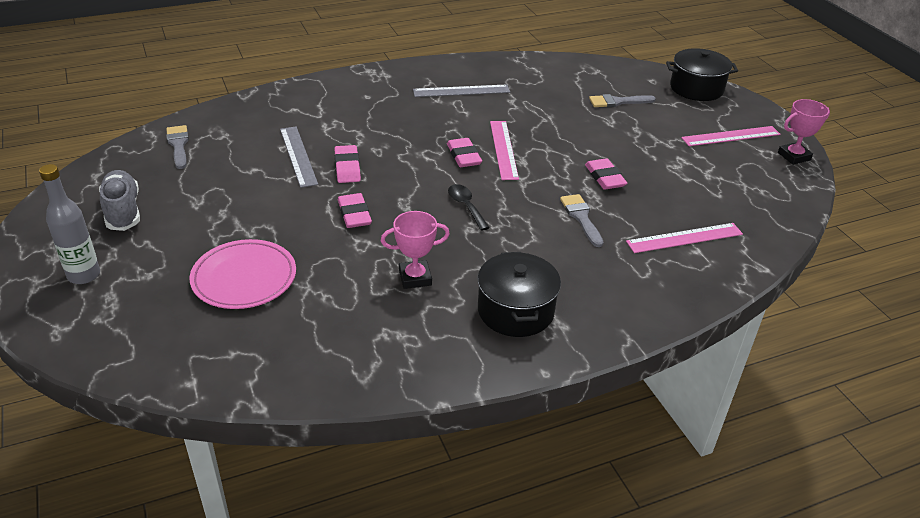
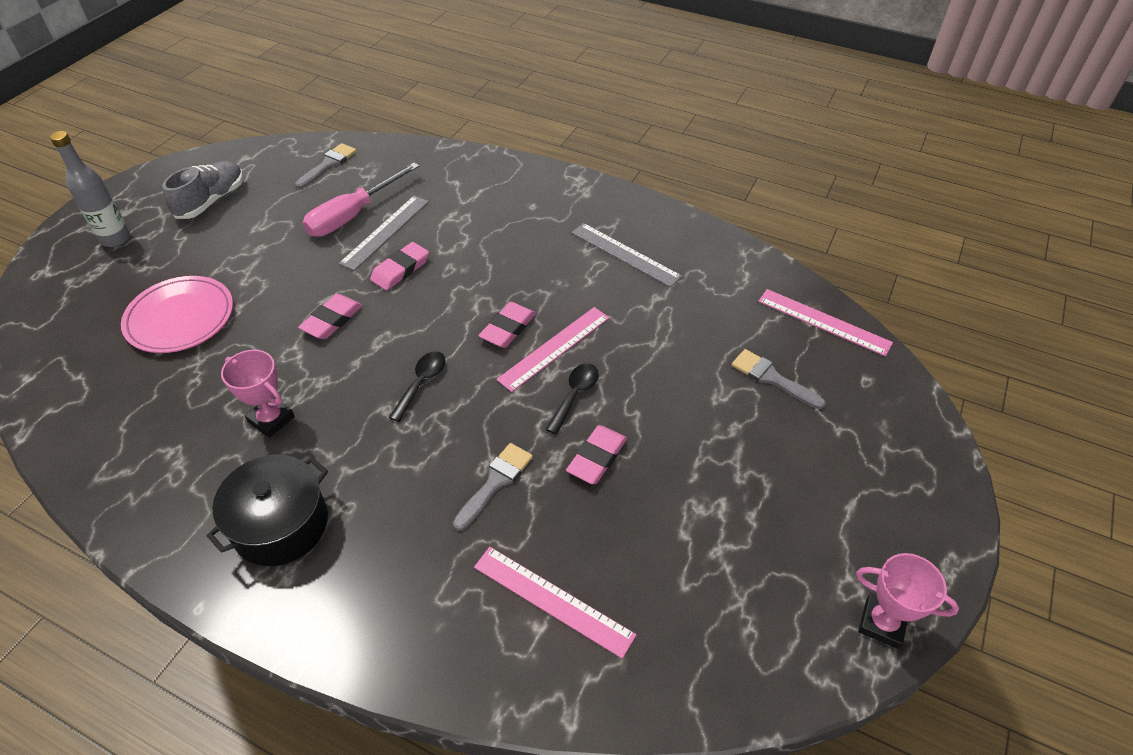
camera: 50 degrees right, 10 degrees up
(257, 160) = (353, 215): none -> pink screwdriver
(550, 161) = (575, 395): none -> black spoon
(696, 88) = (909, 430): black pot -> none
(731, 136) = (840, 526): pink ruler -> pink ruler (823, 322)

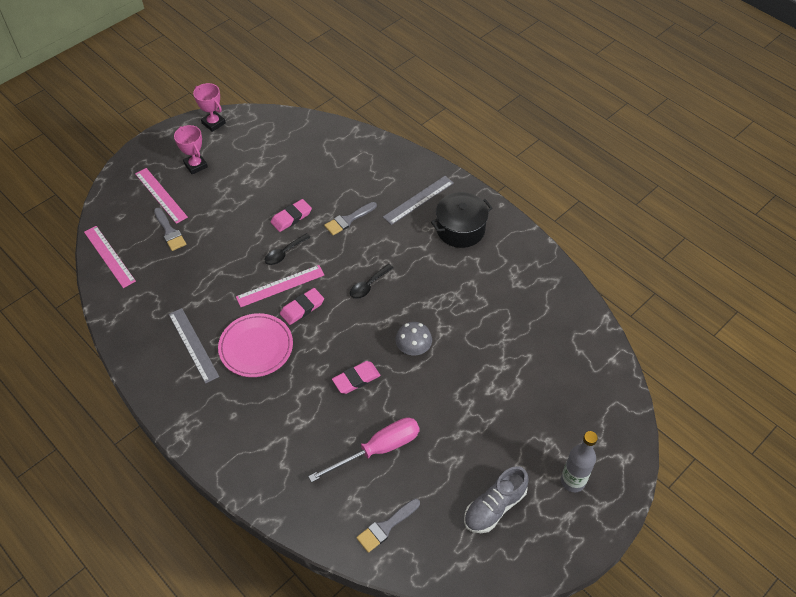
camera: 160 degrees left, 5 degrees up
(180, 318) = (516, 380): pink plate -> pink plate (256, 347)
(271, 419) = (460, 287): pink trophy -> pink trophy (196, 165)
(332, 320) = (413, 348): pink eraser -> grey mushroom
(385, 232) = (357, 422): grey ruler -> grey ruler (418, 200)
(552, 600) = (343, 166): pink ruler -> pink ruler (161, 195)

